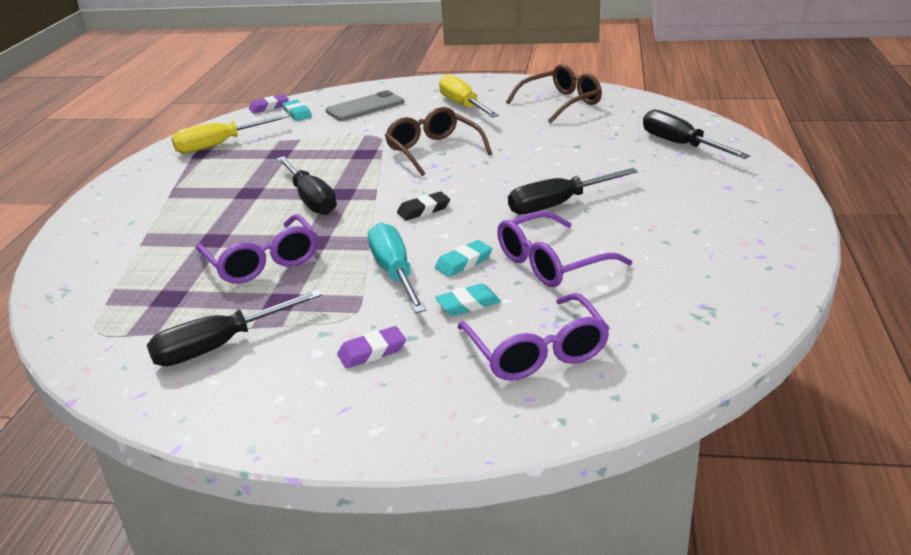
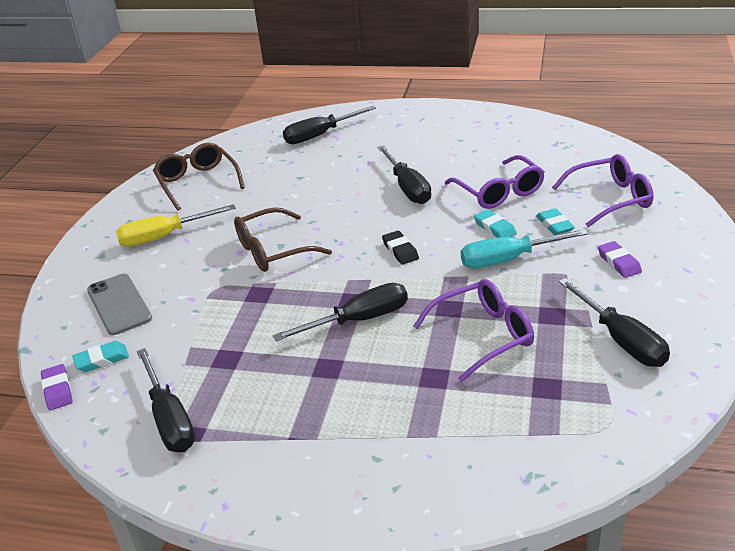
camera: 85 degrees left, 5 degrees up
(219, 145) = (169, 419): yellow screwdriver -> black screwdriver

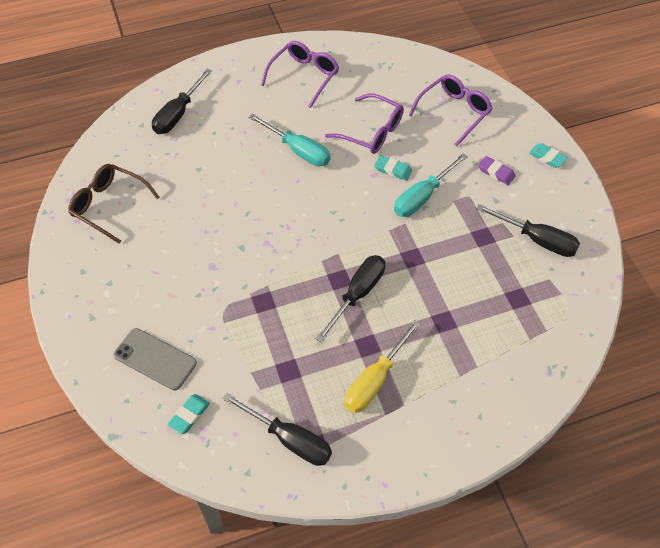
camera: 35 degrees left, 20 degrees up
(57, 390) = (178, 458): purple eraser -> none
(164, 236) = (132, 276): yellow screwdriver -> yellow screwdriver (375, 380)
(273, 250) = (239, 255): brown glasses -> none
(400, 250) = (339, 217): black eraser -> none
(407, 188) = (298, 150): black screwdriver -> turquoise screwdriver
(483, 335) = (451, 272): purple glasses -> purple glasses (304, 76)
(554, 225) = (432, 152): turquoise eraser -> turquoise eraser (547, 157)

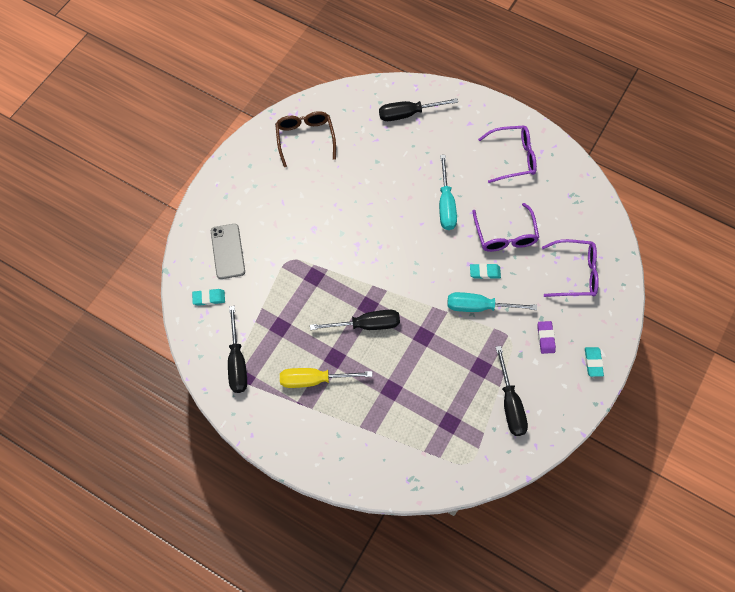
camera: 50 degrees right, 10 degrees up
(393, 170) = (484, 272): turquoise eraser -> turquoise eraser turned 75 degrees counterclockwise

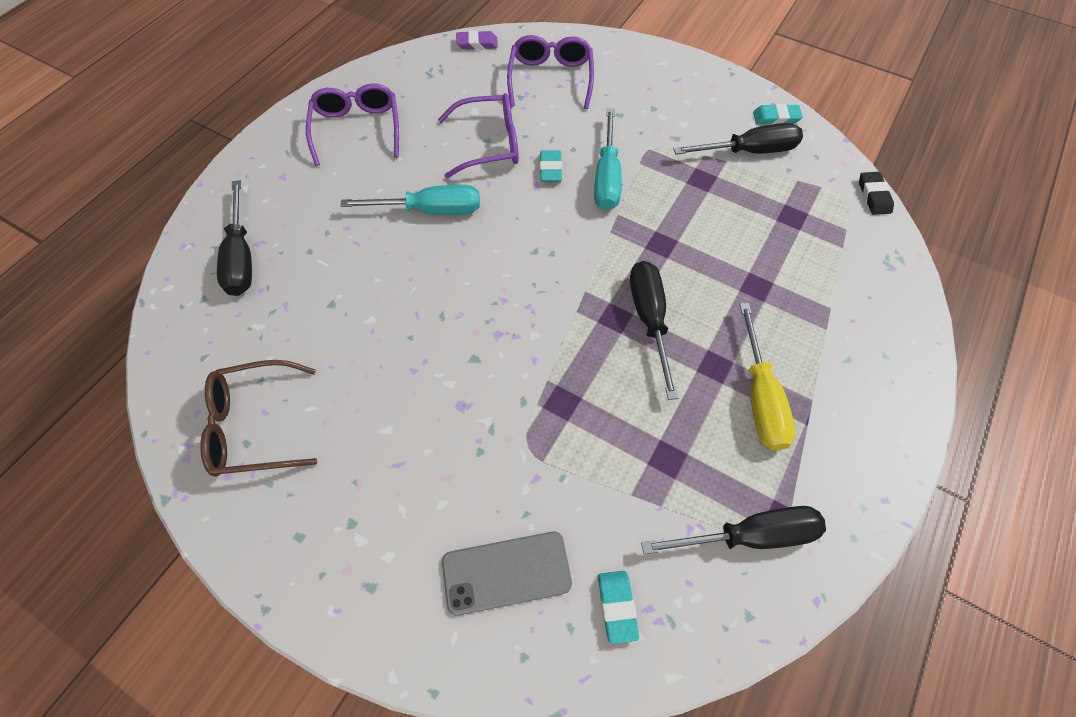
camera: 90 degrees left, 5 degrees down
(471, 484) = (874, 196): none -> black eraser
(545, 338) = (648, 112): purple eraser -> purple eraser (477, 43)
(593, 362) = (677, 71): turquoise eraser -> turquoise eraser (776, 118)

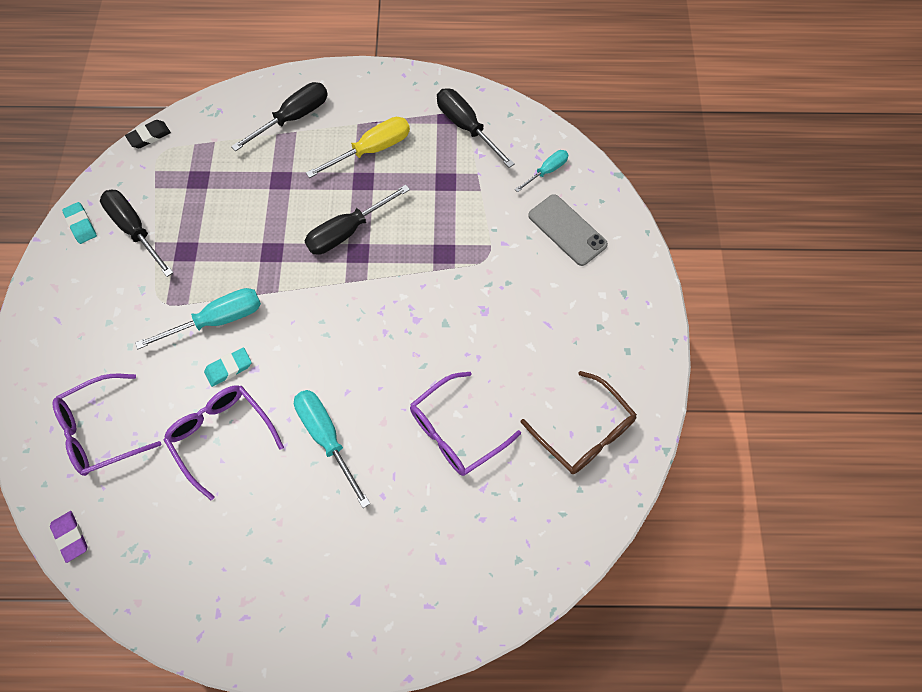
camera: 120 degrees left, 5 degrees up
(241, 257) = (462, 562): black screwdriver -> black screwdriver (293, 118)
(357, 129) = (259, 574): purple glasses -> purple glasses (455, 432)
(617, 606) = (547, 171): turquoise eraser -> turquoise screwdriver

